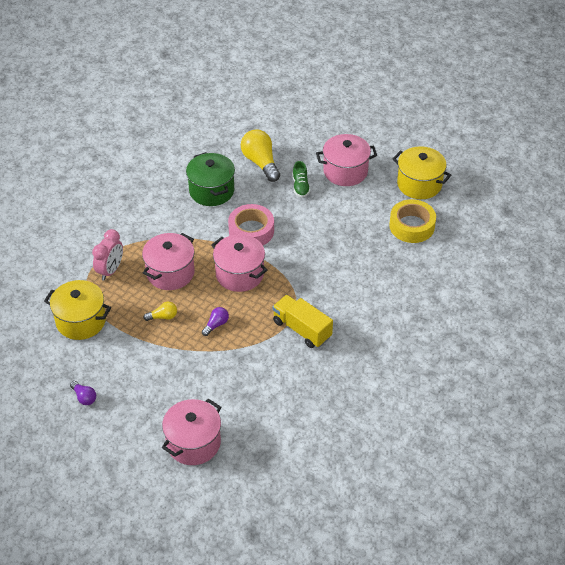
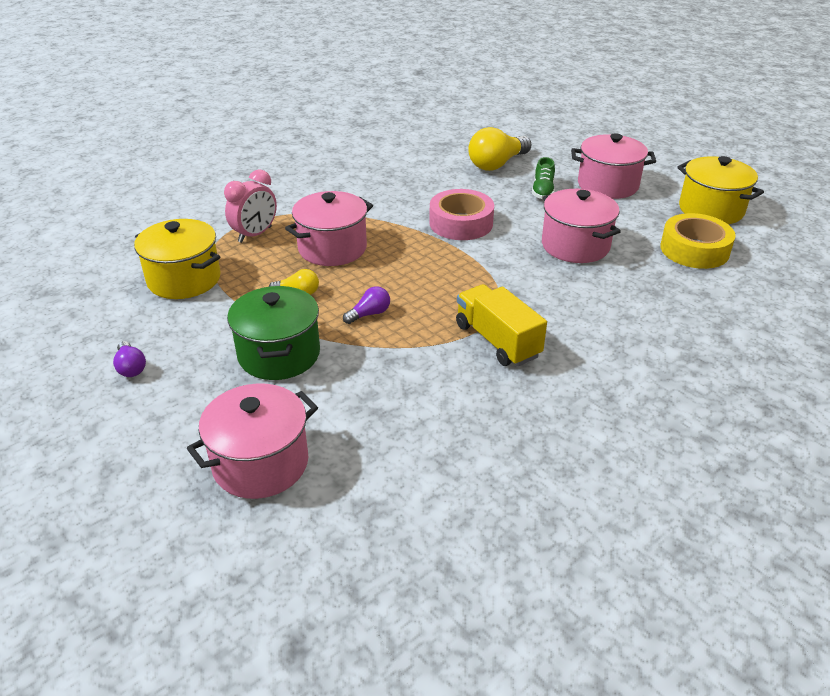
camera: 15 degrees right, 10 degrees down
(211, 191) = (424, 180): green pot -> green pot (279, 354)
(239, 274) = (427, 264): pink pot -> pink pot (575, 246)
(260, 162) = (497, 164): yellow light bulb -> yellow light bulb turned 120 degrees counterclockwise

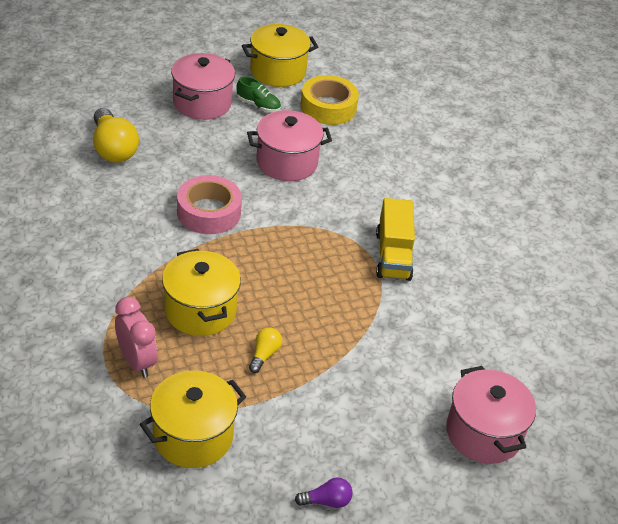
camera: 75 degrees left, 5 degrees up
(279, 354) = (353, 390): green pot -> none
(332, 248) = (200, 310): pink pot -> yellow pot
(369, 314) = (322, 317): purple light bulb -> none
(497, 341) = (393, 255): yellow truck -> yellow truck turned 75 degrees counterclockwise
(542, 191) = (186, 142): green shoe -> green shoe (258, 105)

